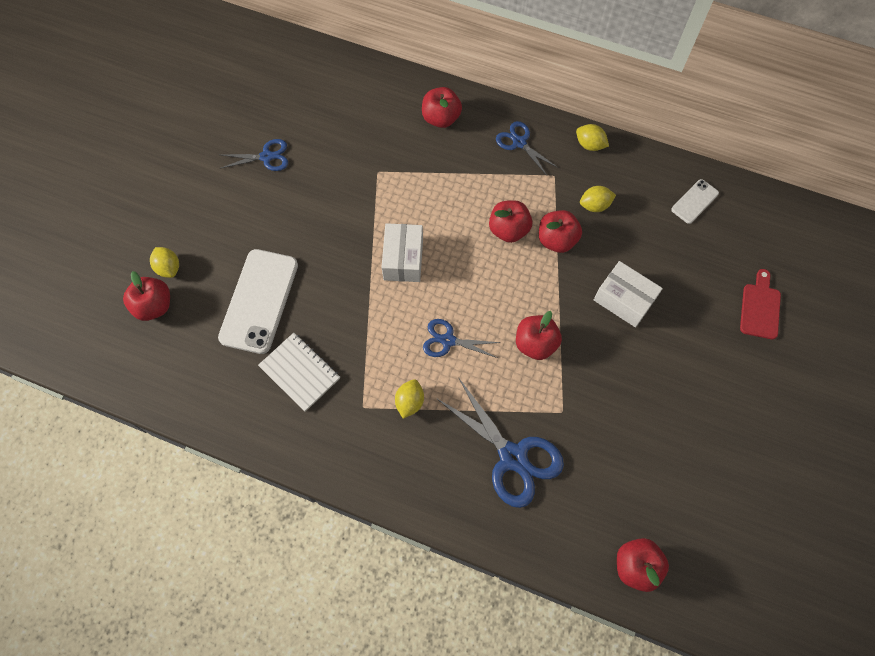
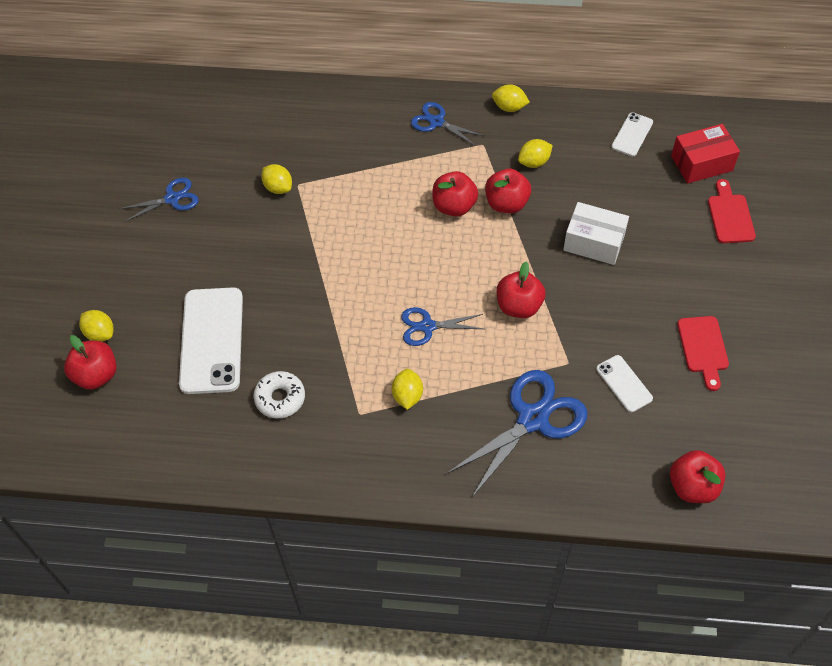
camera: 15 degrees left, 10 degrees down
(300, 372) = (280, 398): white notebook -> white donut
(360, 170) = (278, 187): none -> yellow lemon
(403, 259) = (353, 261): white box -> none
(441, 118) = (347, 118): red apple -> none
(513, 457) = (532, 419): blue scissors -> blue scissors turned 75 degrees counterclockwise
(606, 447) = (624, 383): none -> white phone
(691, 433) = (703, 348): none -> red cutting board
(750, 247) = (701, 163): none -> red box

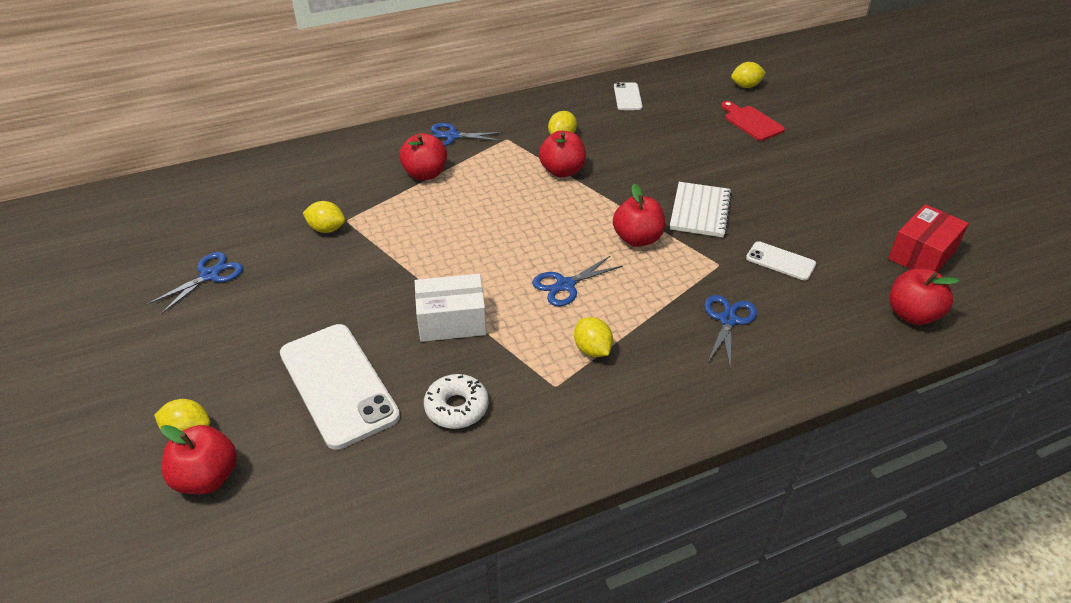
camera: 30 degrees left, 15 degrees down
(454, 206) = (516, 188): red apple -> red apple (425, 174)
(509, 107) = (509, 109): yellow lemon -> yellow lemon (746, 86)
(532, 419) = (728, 320): blue scissors -> blue scissors, size x0.57
(594, 242) = (661, 173): white box -> white box (451, 321)
(595, 301) = (700, 211): none -> white notebook
(701, 163) = (698, 98): red box -> red box (922, 254)
(703, 348) = (818, 212): red cutting board -> none

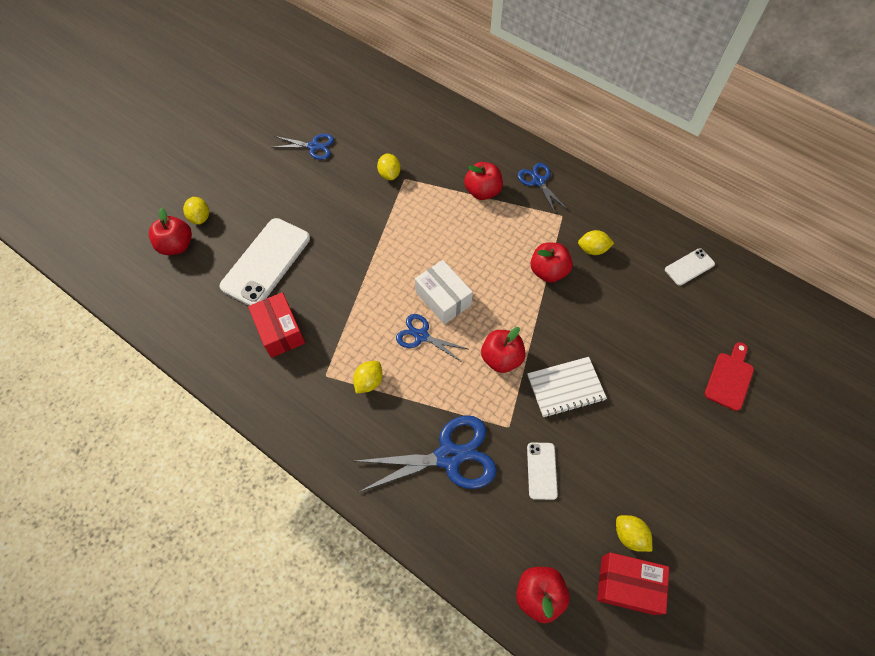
camera: 60 degrees right, 20 degrees up
(451, 321) = (348, 289): white box -> white box (443, 299)
(457, 407) = (280, 331): white donut -> red box
(728, 320) = (449, 456): blue scissors -> blue scissors, size x1.76
(746, 86) = (789, 351): yellow lemon -> yellow lemon (629, 535)

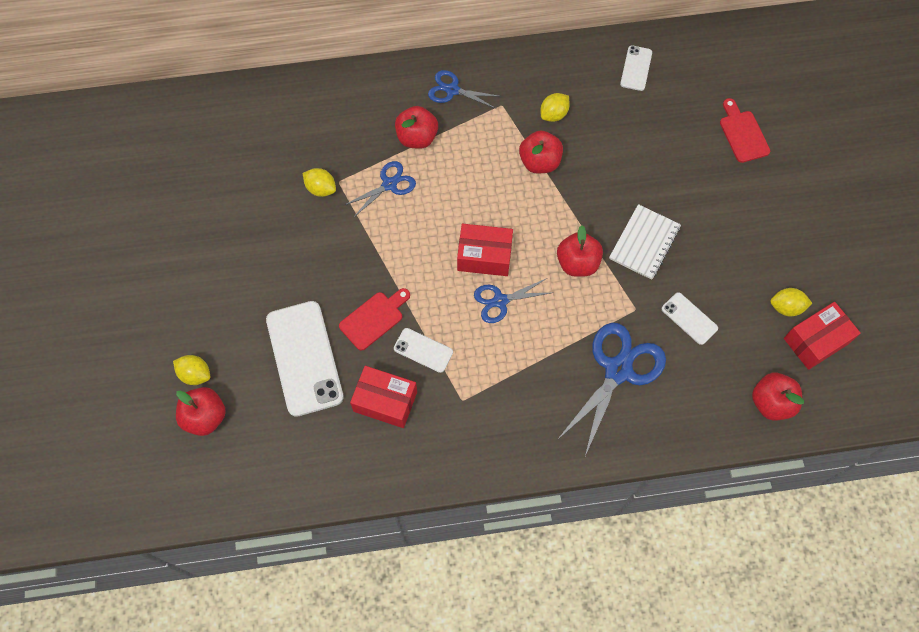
camera: 45 degrees left, 5 degrees up
(313, 146) = (222, 221): blue scissors -> blue scissors (389, 184)
(331, 275) = (374, 319): none -> red cutting board
(338, 321) = (423, 350): none -> white phone
(369, 381) = (500, 373): yellow lemon -> none
(443, 299) = (484, 256): white box -> red box

